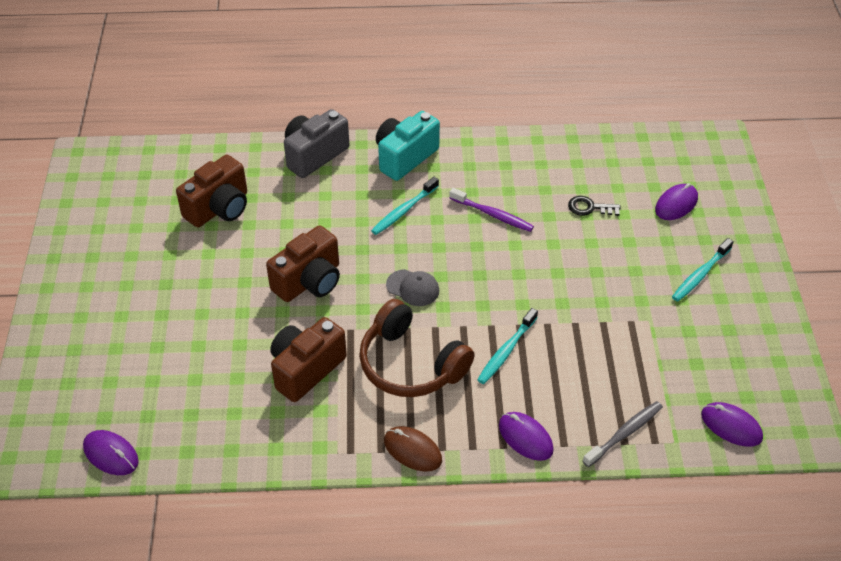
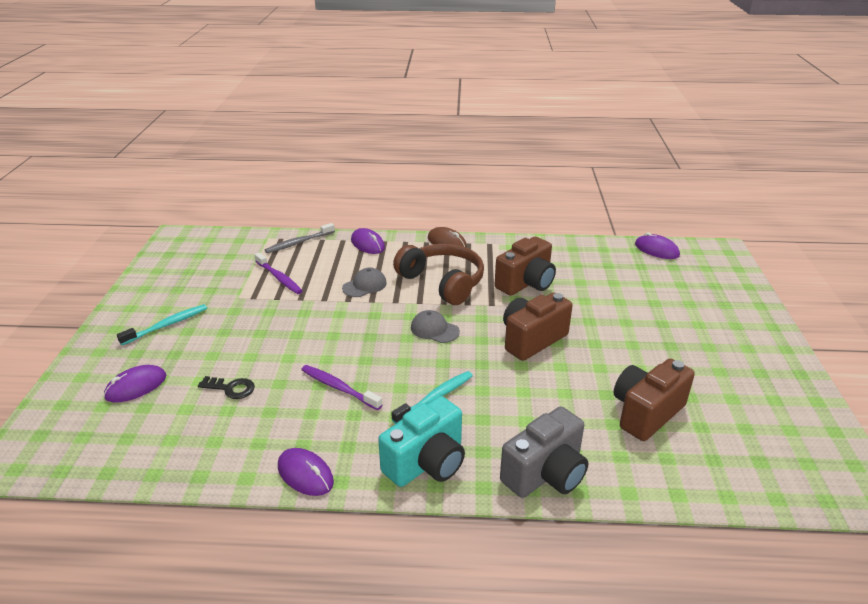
camera: 175 degrees left, 15 degrees down
(506, 351) = (364, 285): turquoise toothbrush -> grey cap
(616, 357) = (279, 278): none -> purple toothbrush
(731, 426) = (223, 242): purple mouse -> purple mouse (305, 474)

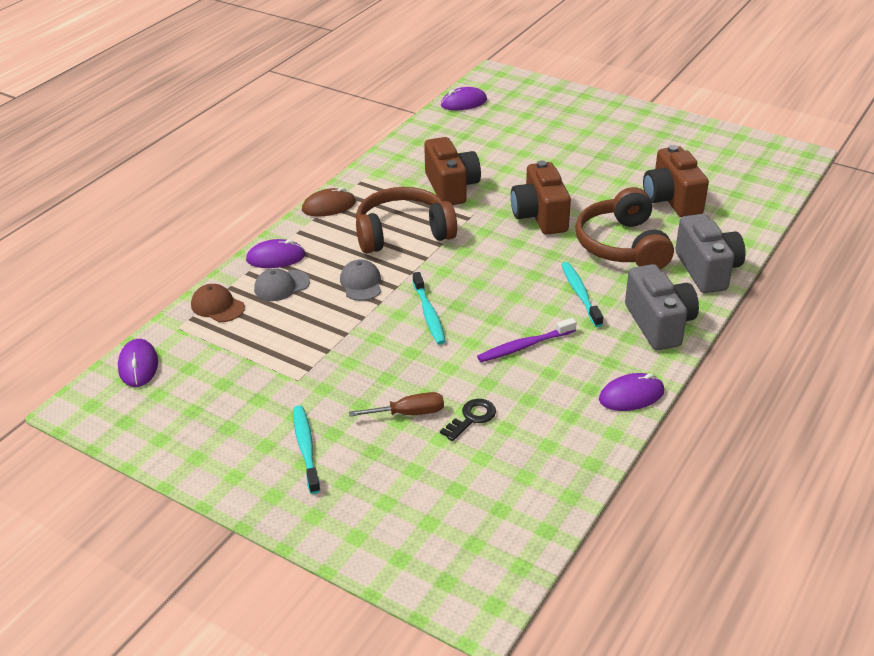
camera: 60 degrees left, 5 degrees up
(136, 386) = (413, 490): purple mouse -> purple mouse (138, 365)
(223, 356) = (409, 413): none -> brown screwdriver
(279, 278) = (285, 339): purple toothbrush -> none
(299, 243) = (217, 306): grey toothbrush -> brown cap
(348, 327) = (429, 314): none -> turquoise toothbrush
(427, 463) = (659, 324): turquoise camera -> grey camera
(434, 329) = (479, 263): grey cap -> grey cap (281, 286)
(534, 402) = (623, 245): none -> brown headphones

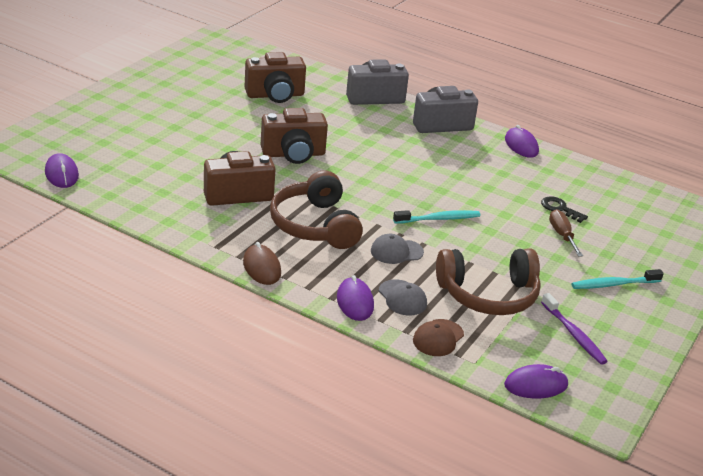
camera: 95 degrees left, 5 degrees down
(524, 346) = (474, 180): purple toothbrush -> purple toothbrush (574, 334)
(580, 294) = (406, 150): turquoise toothbrush -> none
(623, 245) = (340, 124): brown headphones -> brown headphones (488, 294)

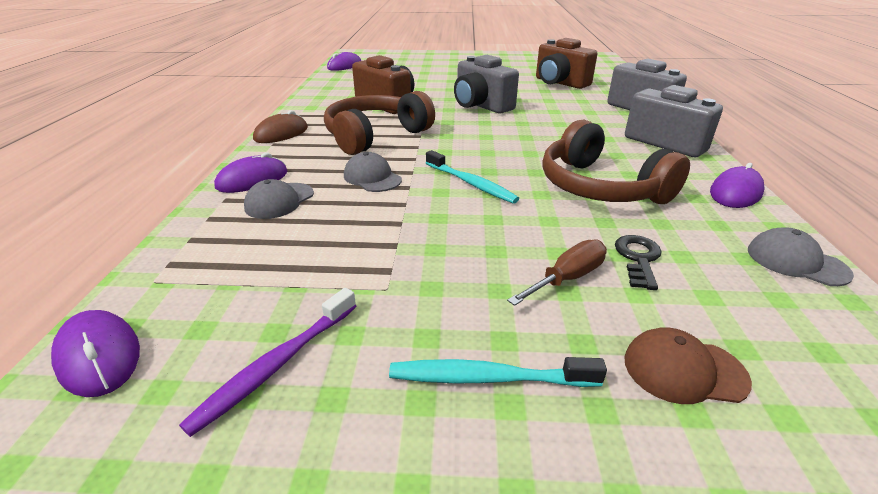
camera: 65 degrees right, 0 degrees up
(293, 154) = (481, 106): brown camera -> grey camera
(438, 338) = (203, 241): brown cap -> brown cap (684, 370)
(488, 294) = (334, 253): brown headphones -> brown headphones (600, 187)
(590, 172) = (796, 262): none -> grey cap
(613, 284) = (488, 378): turquoise toothbrush -> turquoise toothbrush turned 45 degrees counterclockwise

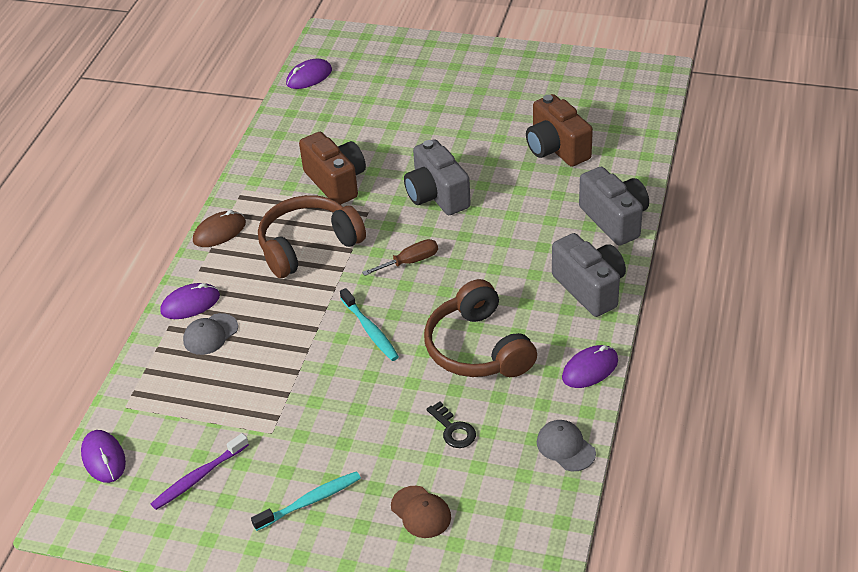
camera: 15 degrees right, 10 degrees up
(372, 177) = (289, 312): grey cap -> none
(488, 378) = (310, 501): turquoise toothbrush -> turquoise toothbrush turned 135 degrees clockwise
(567, 278) = (393, 440): brown screwdriver -> brown screwdriver (410, 262)
(638, 258) = (453, 429): black key -> black key turned 120 degrees clockwise
(684, 370) = (421, 512): brown cap -> brown cap turned 150 degrees counterclockwise

